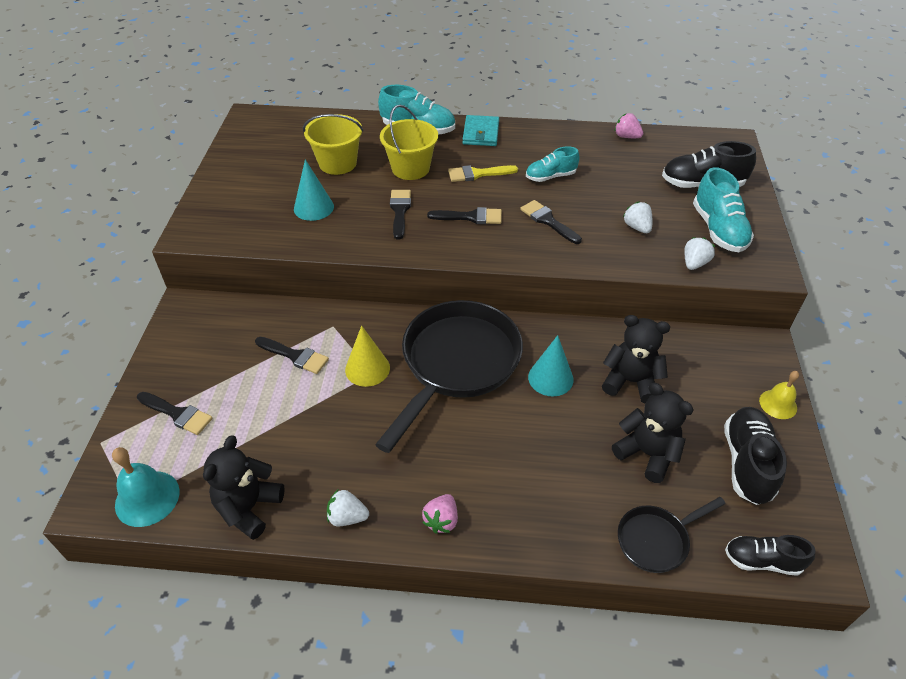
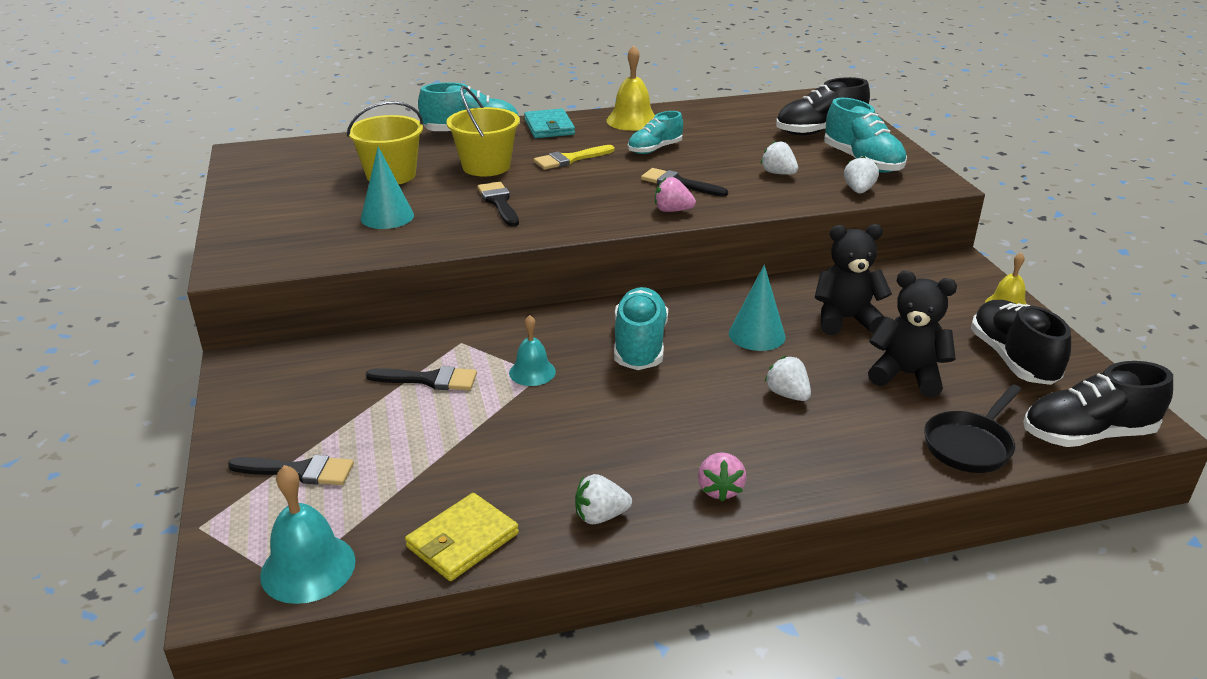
camera: 20 degrees left, 15 degrees down
(249, 508) = (462, 540): black teddy bear -> yellow wallet
(367, 368) = (532, 372): yellow cone -> turquoise bell
(456, 364) = (640, 345): black pan -> turquoise shoe
(470, 217) = (588, 194): black brush -> none
(541, 445) = (787, 394): none -> white strawberry
(550, 139) = (632, 120): none -> yellow bell
(626, 136) = (713, 108): pink strawberry -> pink strawberry (672, 210)
(762, 561) = (1087, 434): black shoe -> black shoe, size x1.54

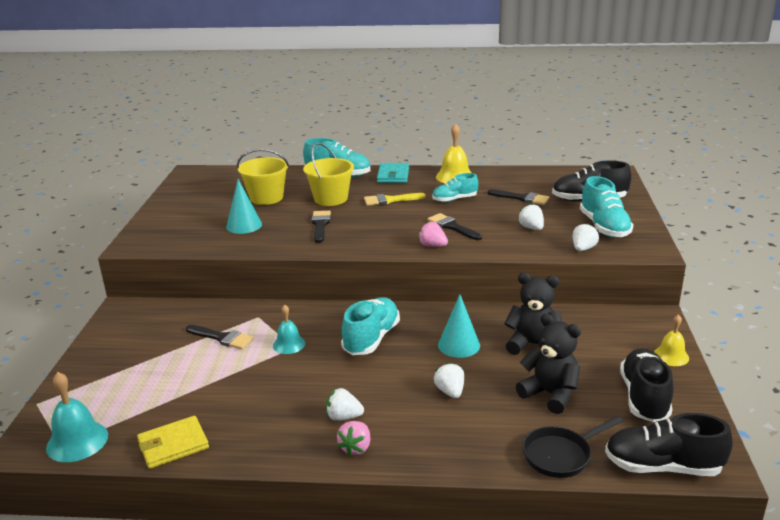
camera: 20 degrees right, 5 degrees down
(299, 471) = (110, 381): black brush -> black brush (522, 198)
(600, 516) = (266, 448): white strawberry -> white strawberry (343, 417)

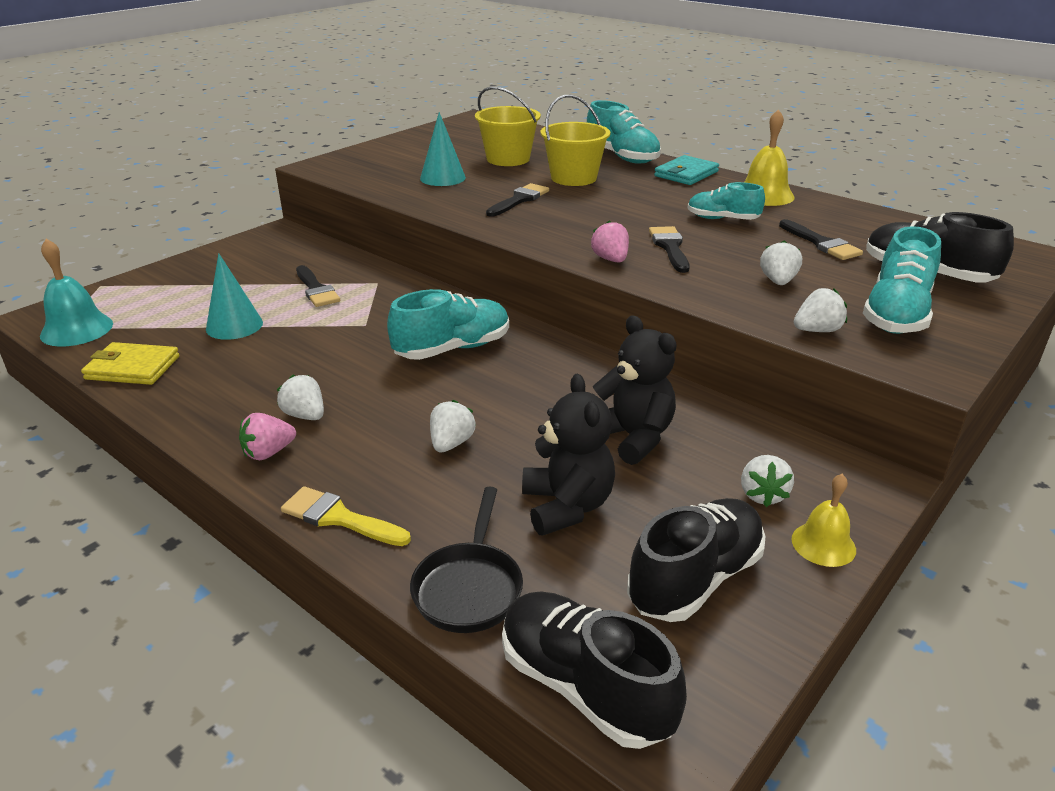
camera: 35 degrees right, 5 degrees up
(289, 344) = (364, 320): turquoise bell -> none
(390, 200) = (639, 197): yellow brush -> yellow brush (339, 518)
(459, 345) = (539, 397): turquoise cone -> turquoise cone (234, 325)
(560, 455) = (469, 587): black pan -> black pan turned 90 degrees counterclockwise
(622, 345) = (762, 495): none -> white strawberry

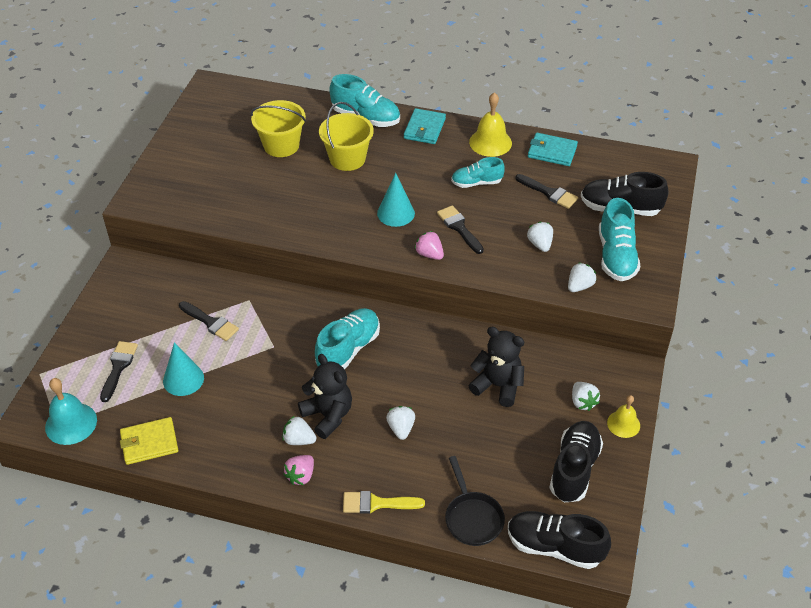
camera: 25 degrees left, 15 degrees up
(442, 178) = (249, 188): turquoise cone -> turquoise cone (396, 213)
(519, 200) = (326, 201): black brush -> black brush (118, 367)
(567, 506) = (490, 449): black teddy bear -> black teddy bear (328, 415)
(846, 214) = (552, 152): none -> turquoise wallet

